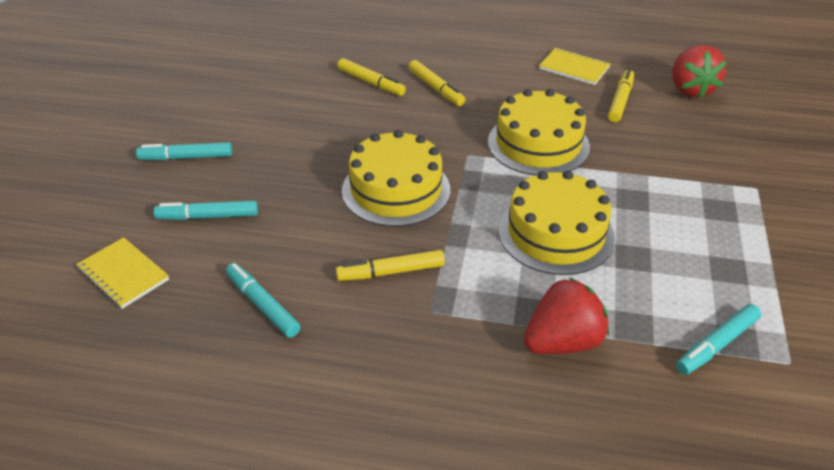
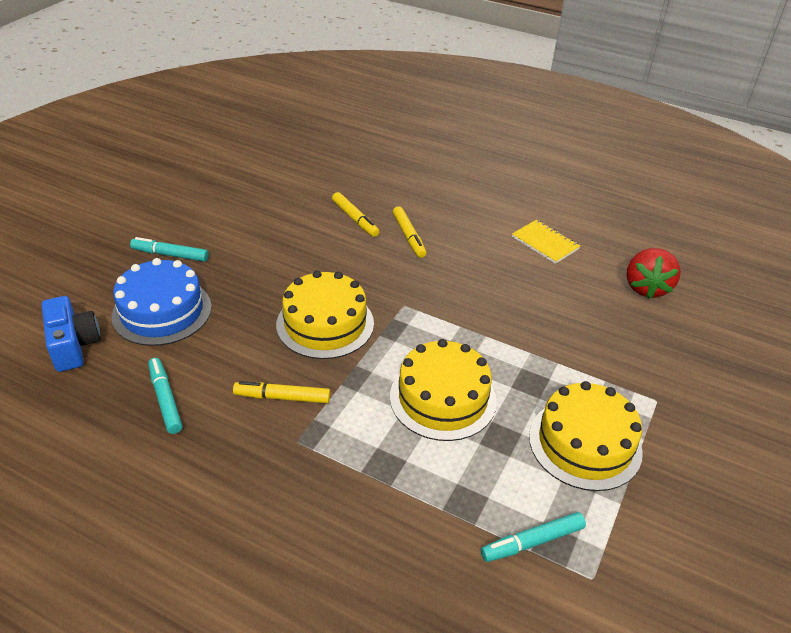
camera: 15 degrees right, 0 degrees up
(123, 274) = (73, 345): yellow notebook -> blue camera
(208, 216) = (162, 311): turquoise marker -> blue cake
(538, 144) = (472, 309): yellow cake -> yellow cake (585, 443)
(562, 342) = (394, 500): red strawberry -> none
(620, 101) = (571, 284): yellow marker -> none

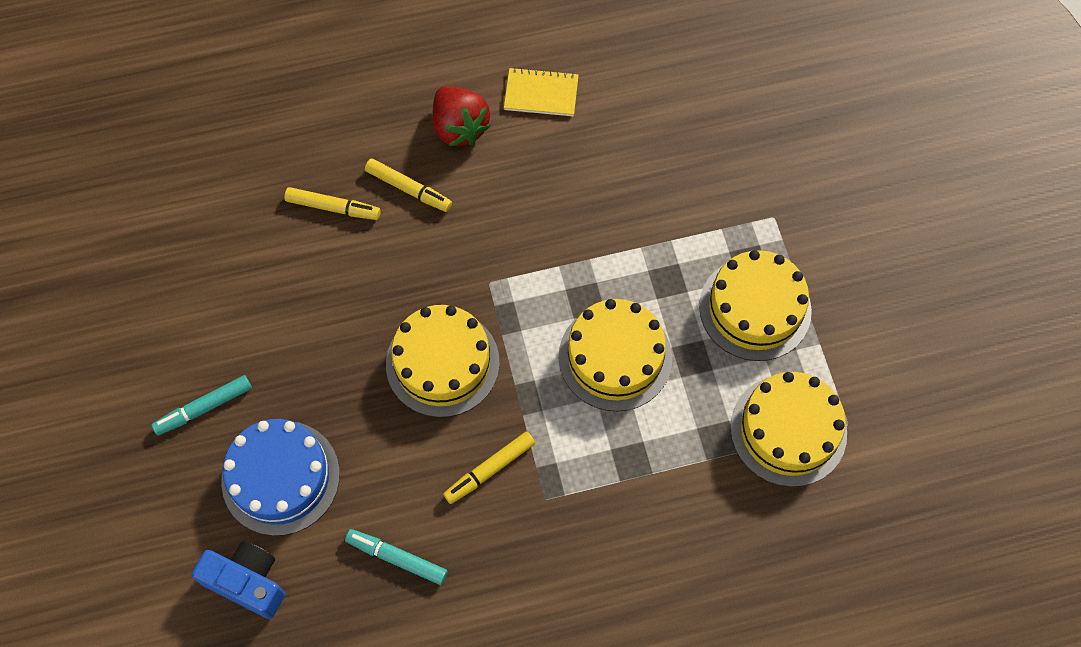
camera: 40 degrees left, 25 degrees up
(533, 542) = (788, 430): turquoise marker -> yellow cake
(646, 287) = (672, 84): red strawberry -> red strawberry (459, 127)

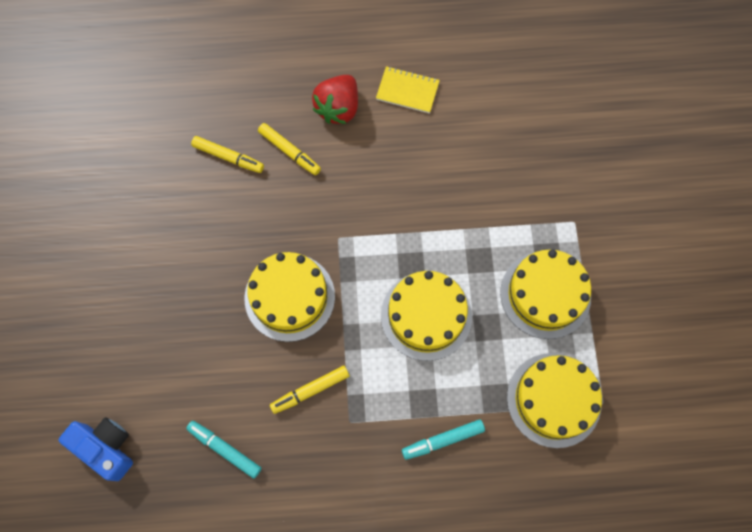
camera: 10 degrees right, 5 degrees up
(205, 408) = (100, 301): turquoise marker -> turquoise marker (443, 440)
(280, 477) = (147, 368): blue cake -> none
(459, 127) = (338, 108): red strawberry -> red strawberry turned 45 degrees clockwise

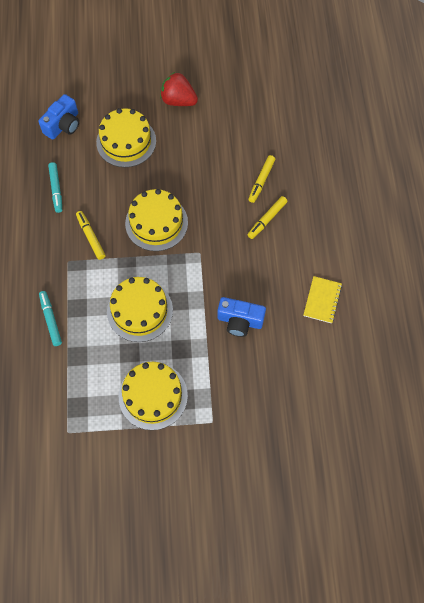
camera: 90 degrees right, 5 degrees down
(225, 450) = (56, 189): turquoise marker -> turquoise marker turned 135 degrees clockwise
(338, 108) = (304, 251): red strawberry -> red strawberry (178, 100)
(438, 188) = (240, 321): none -> blue camera
(554, 400) = (73, 397): yellow cake -> yellow cake (126, 141)

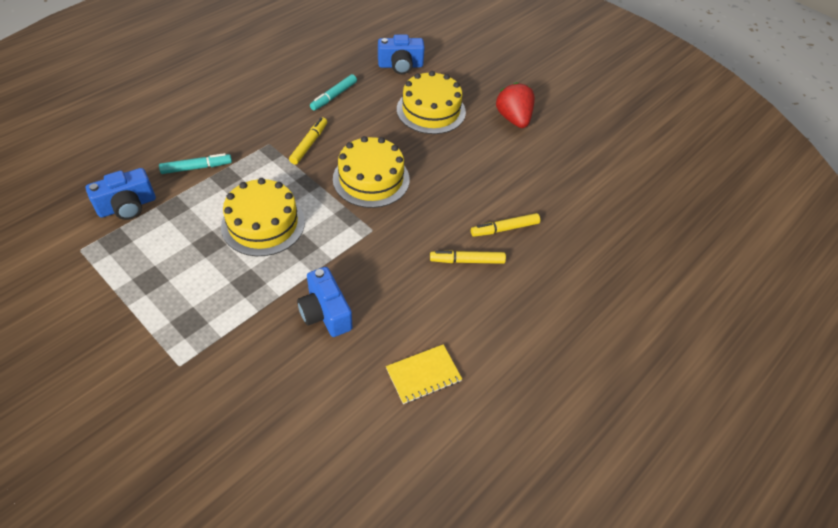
camera: 45 degrees right, 15 degrees down
(51, 320) = (196, 168): turquoise marker -> turquoise marker turned 45 degrees clockwise
(51, 383) = (127, 206): none -> blue camera
(153, 396) = (173, 292): yellow cake -> none

